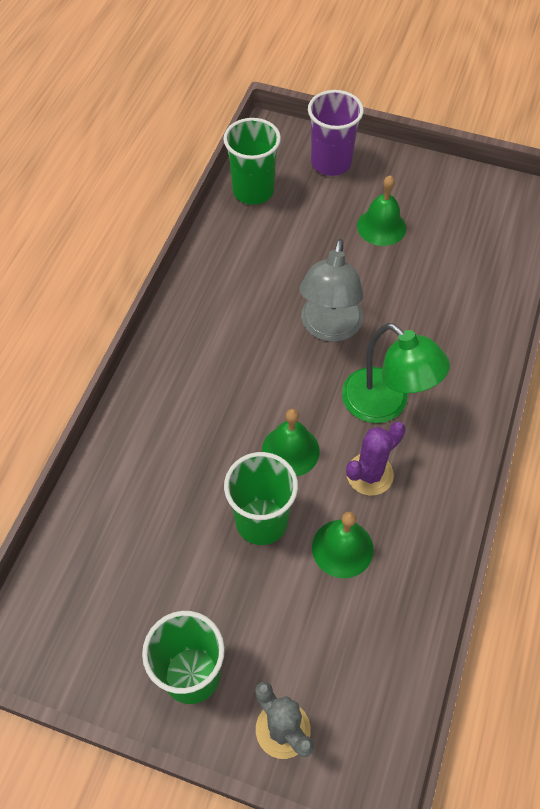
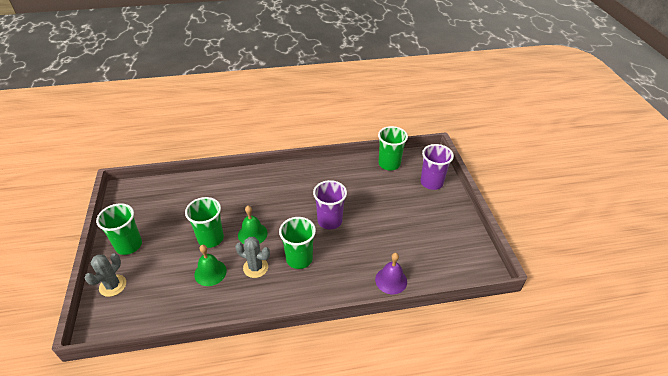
camera: 60 degrees right, 15 degrees down
(329, 328) = (329, 221): grey lamp -> purple cup
(369, 474) = (255, 267): purple cactus -> grey cactus
(381, 226) = (408, 216): green bell -> none
(385, 404) = (299, 259): green lamp -> green cup
(489, 307) = (391, 280): none -> purple bell

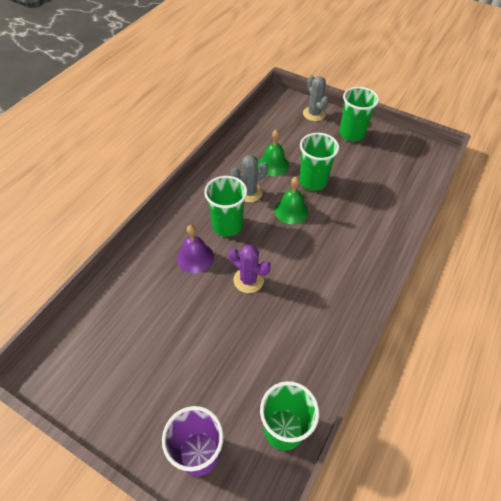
camera: 130 degrees right, 10 degrees up
(329, 221) = (248, 280): purple cup -> purple cactus
(391, 280) = (130, 275): purple bell -> purple bell (195, 257)

